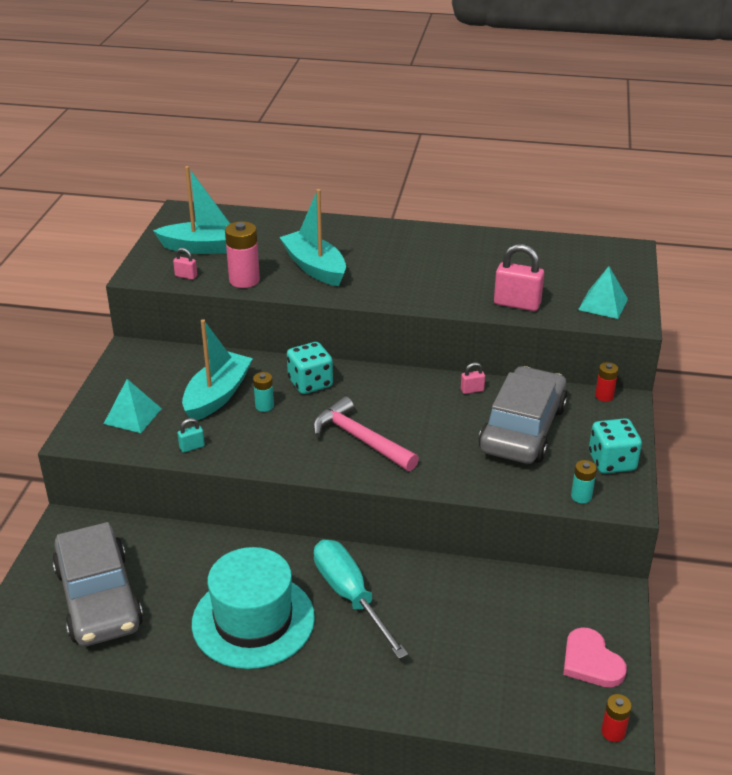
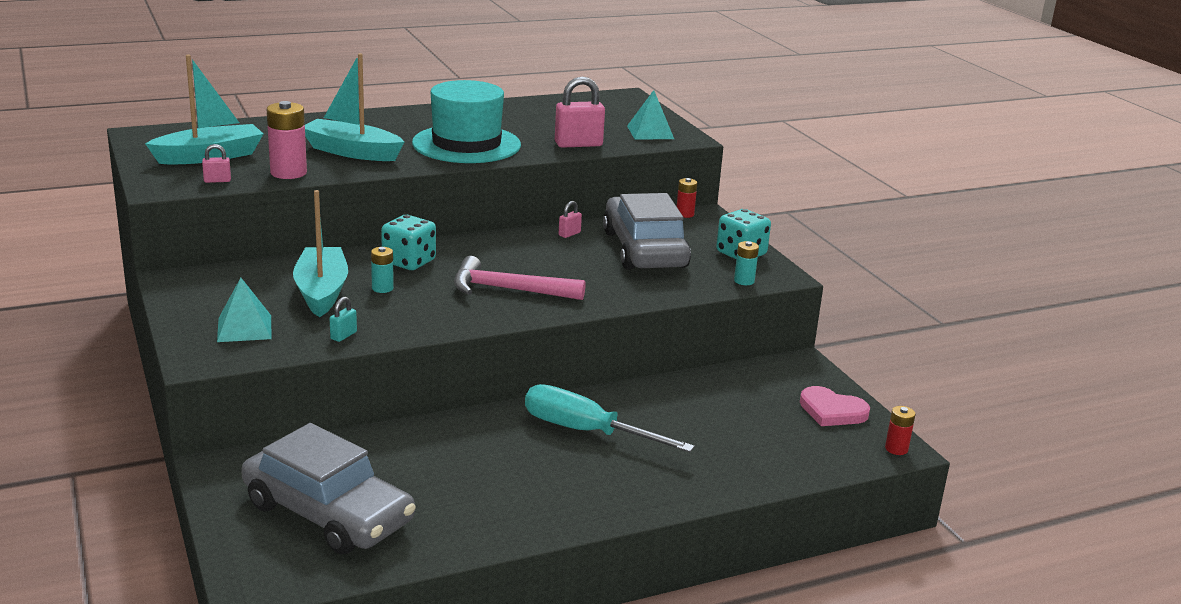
camera: 35 degrees left, 10 degrees down
(253, 620) = (514, 477): turquoise hat -> turquoise hat (466, 144)

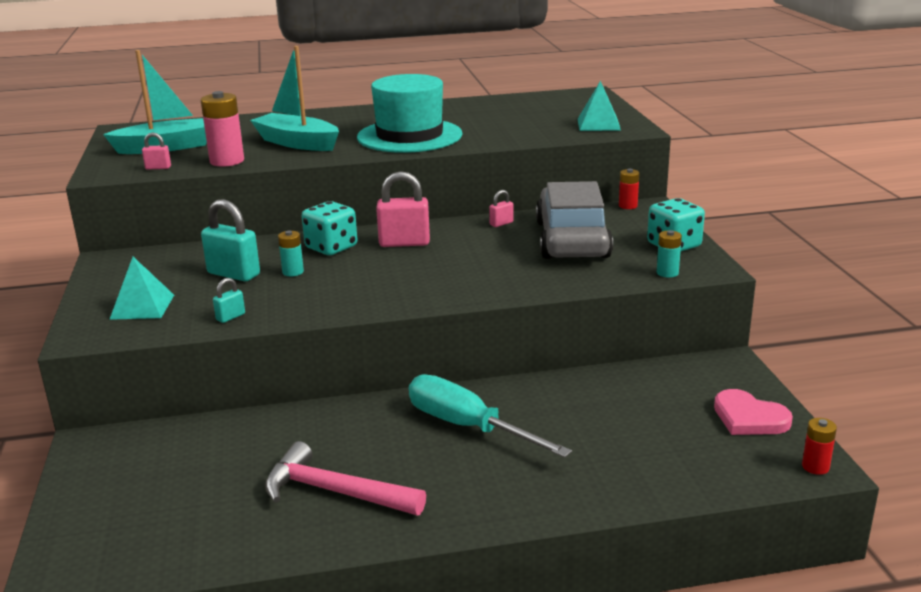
camera: 15 degrees right, 0 degrees up
(321, 292) = (234, 274): turquoise boat -> turquoise padlock
(328, 513) = (168, 499): grey car -> none
(509, 289) = (416, 276): pink hammer -> pink hammer (335, 491)
(578, 144) = (520, 135): pink padlock -> pink padlock (404, 243)

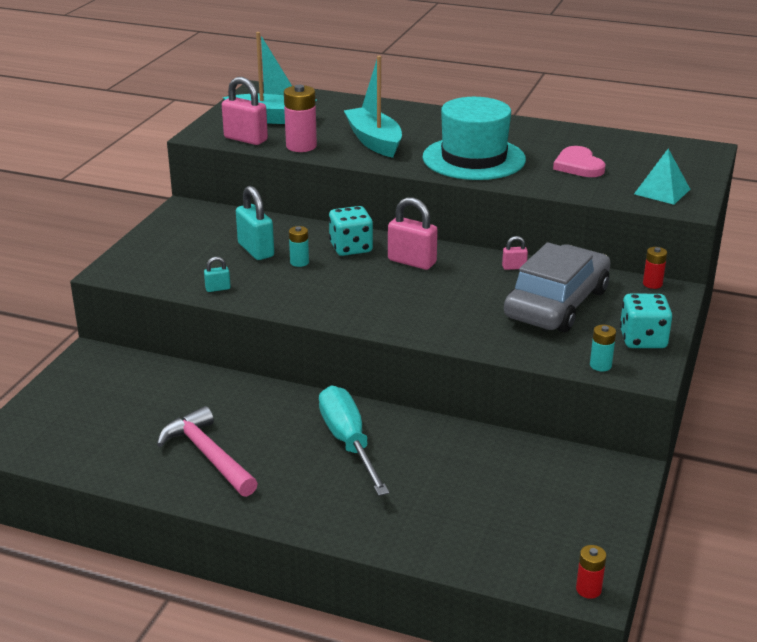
camera: 30 degrees right, 5 degrees up
(142, 307) = (169, 259): turquoise pyramid -> none
(158, 168) = (246, 139): pink padlock -> pink padlock, size x2.02
(749, 418) = (583, 526): pink heart -> pink heart (578, 165)

